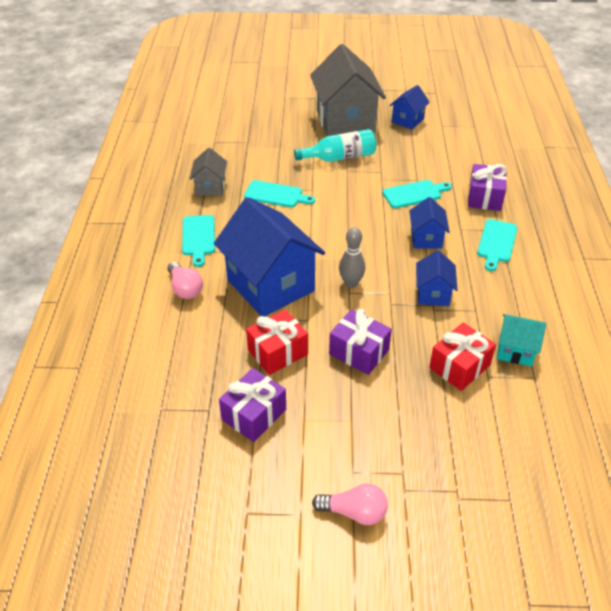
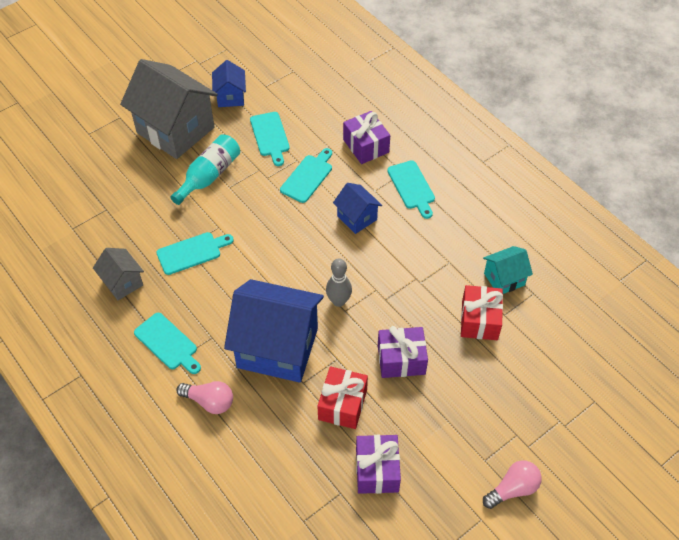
camera: 40 degrees left, 10 degrees up
(412, 156) = (270, 136): none -> turquoise cutting board
(433, 294) = (407, 268): blue house -> none

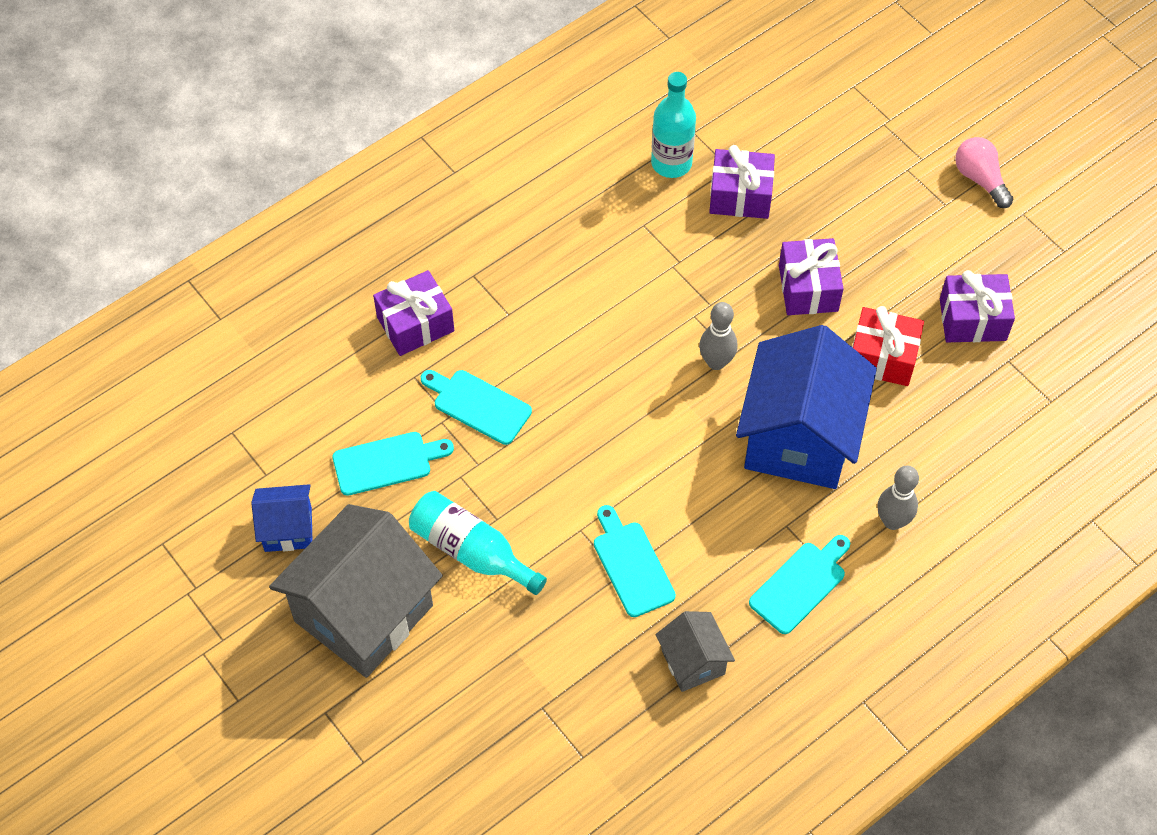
camera: 90 degrees left, 5 degrees up
(122, 283) = (693, 662): grey house -> grey house turned 75 degrees counterclockwise
(209, 401) = (892, 521): pink light bulb -> grey bowling pin
(357, 218) = (562, 338): blue house -> none
(412, 187) = (503, 265): turquoise cutting board -> none
(479, 320) = (740, 196): red gift -> purple gift
(504, 279) = (671, 163): turquoise house -> turquoise bottle

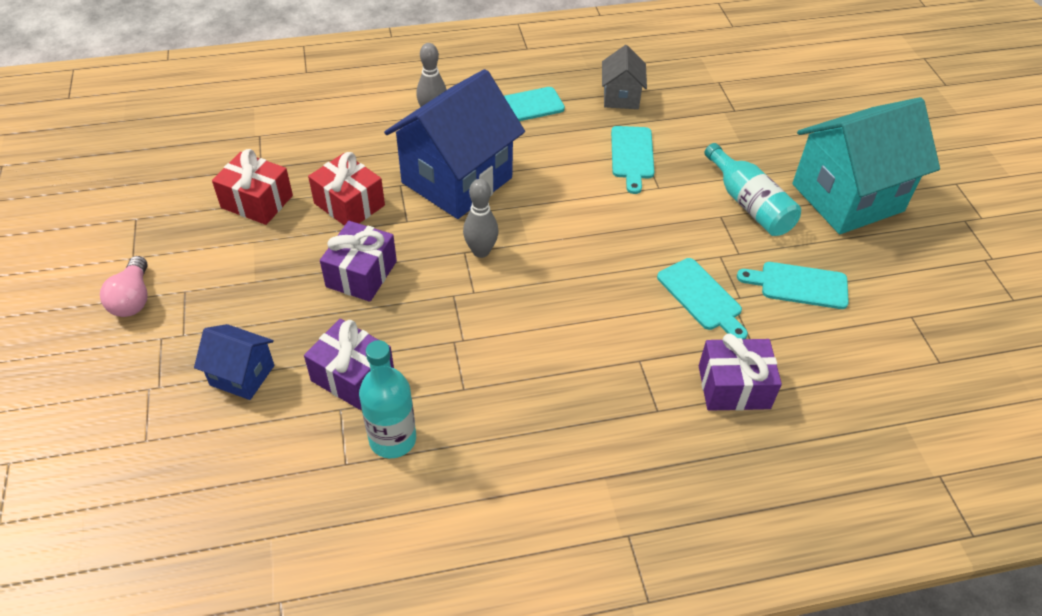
camera: 155 degrees left, 10 degrees down
(288, 529) = (898, 270): blue house -> blue house (242, 375)
(364, 613) = (847, 198): grey house -> turquoise house
(972, 319) = (257, 202): purple gift -> red gift

